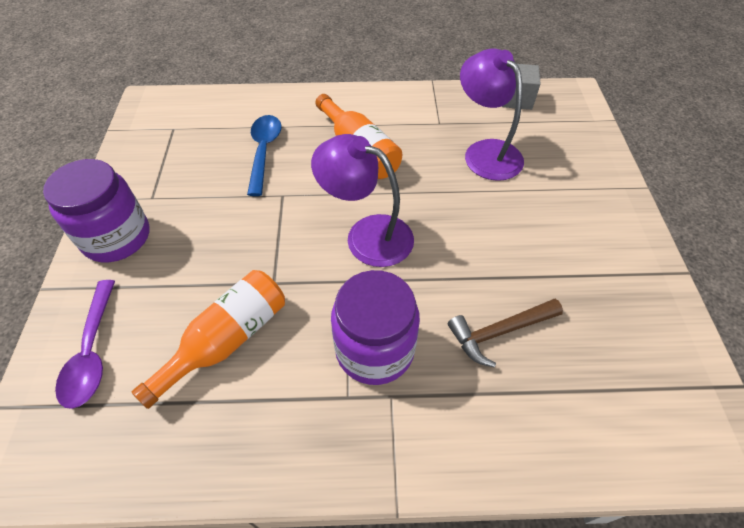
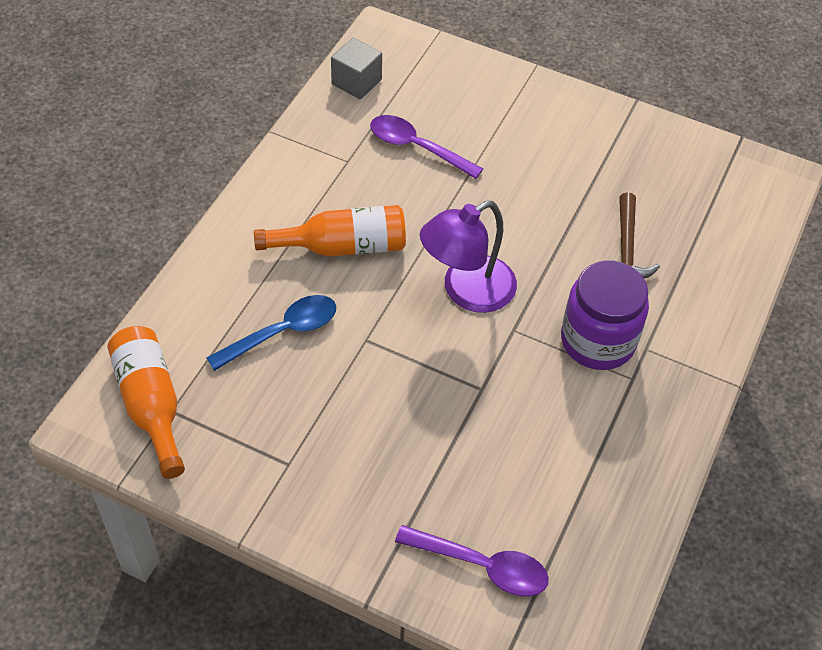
camera: 65 degrees left, 0 degrees up
(117, 237) = (332, 513): purple jar -> none
(226, 340) = (529, 448): orange bottle -> orange bottle (151, 405)
(264, 151) = (283, 332): blue spoon -> blue spoon turned 120 degrees clockwise
(485, 152) = (416, 147): purple lamp -> purple spoon

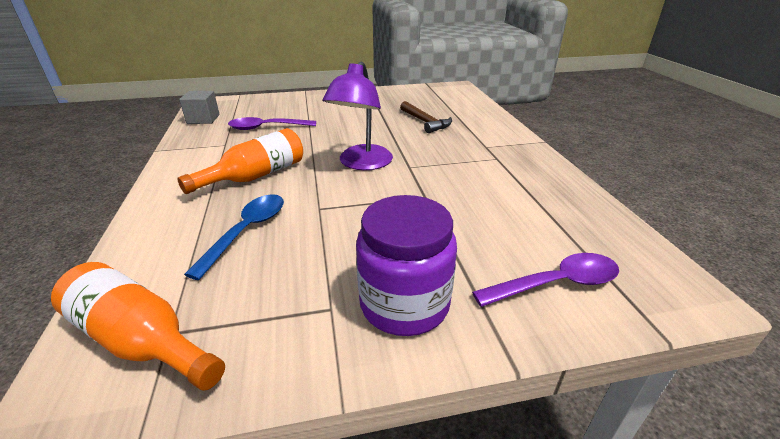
camera: 35 degrees left, 20 degrees down
(598, 341) = (459, 153): purple jar -> purple jar (404, 304)

